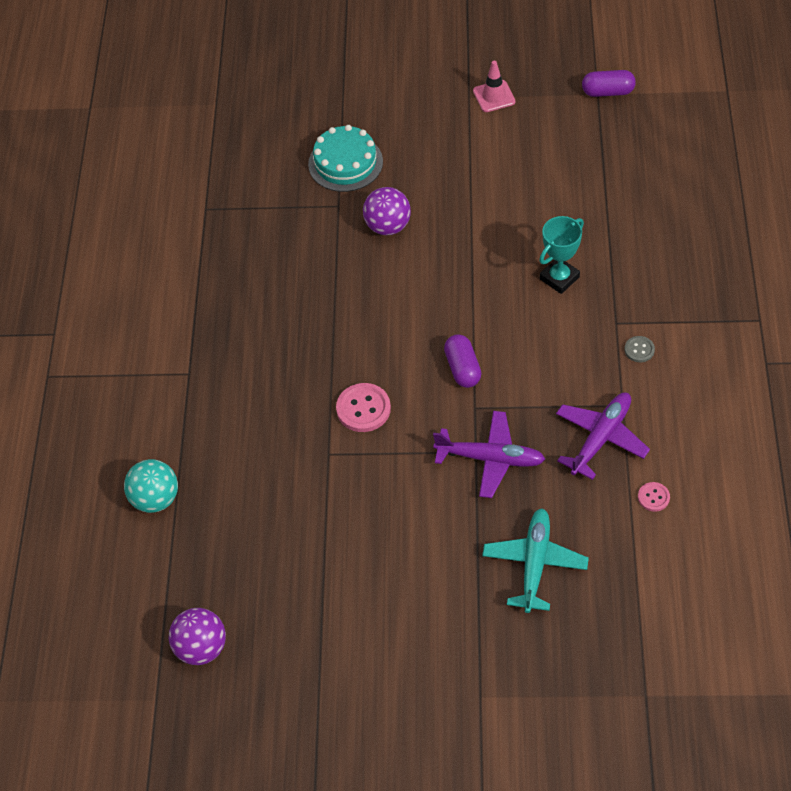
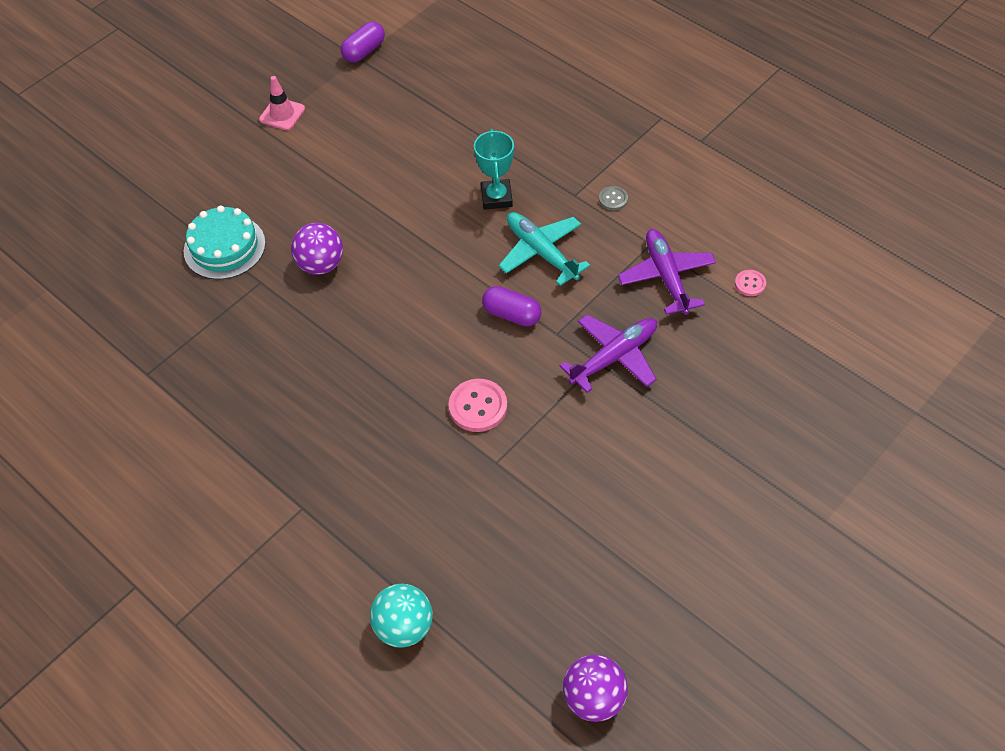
camera: 50 degrees left, 0 degrees up
(534, 564) = (738, 398): turquoise plane -> turquoise plane (541, 252)

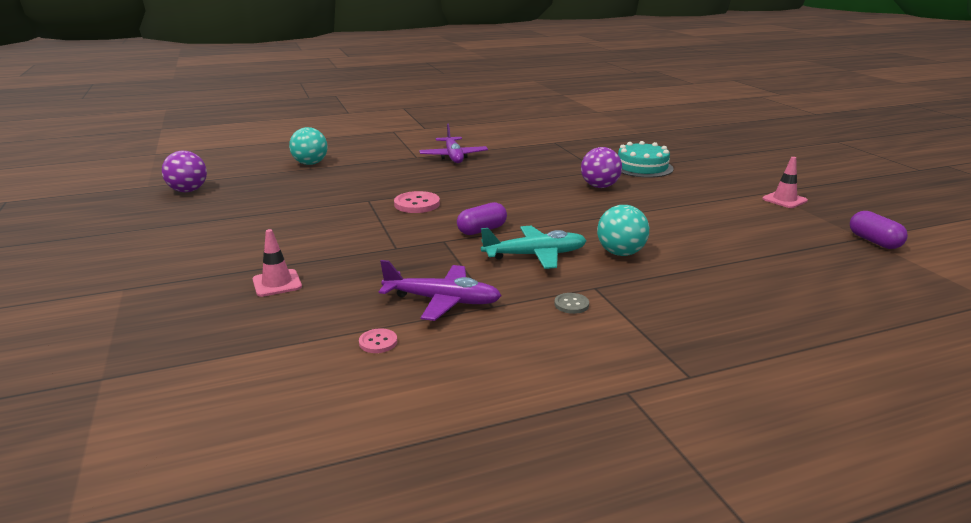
camera: 115 degrees right, 30 degrees down
(496, 197) = (620, 253): turquoise trophy -> turquoise ball
(614, 357) = (391, 254): purple plane -> purple plane (453, 156)
(726, 407) = (277, 283): none -> pink traffic cone

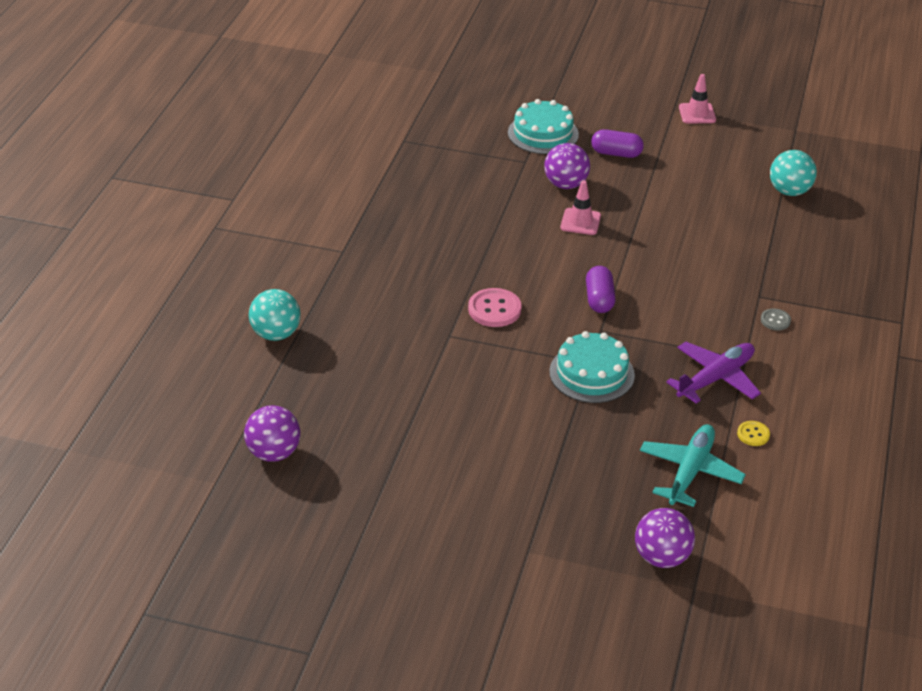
camera: 55 degrees left, 15 degrees up
(144, 348) = (662, 557): none -> purple ball
(277, 283) = (602, 455): pink traffic cone -> pink traffic cone (580, 222)
(378, 342) = (753, 434): pink button -> yellow button
(383, 252) = (591, 373): none -> turquoise cake
(453, 156) = (372, 226): purple plane -> none
(534, 255) = (678, 296): turquoise plane -> turquoise plane (690, 472)
(620, 253) = (715, 253): turquoise ball -> turquoise ball (789, 191)
(874, 241) = (805, 130): purple capsule -> purple capsule (616, 153)

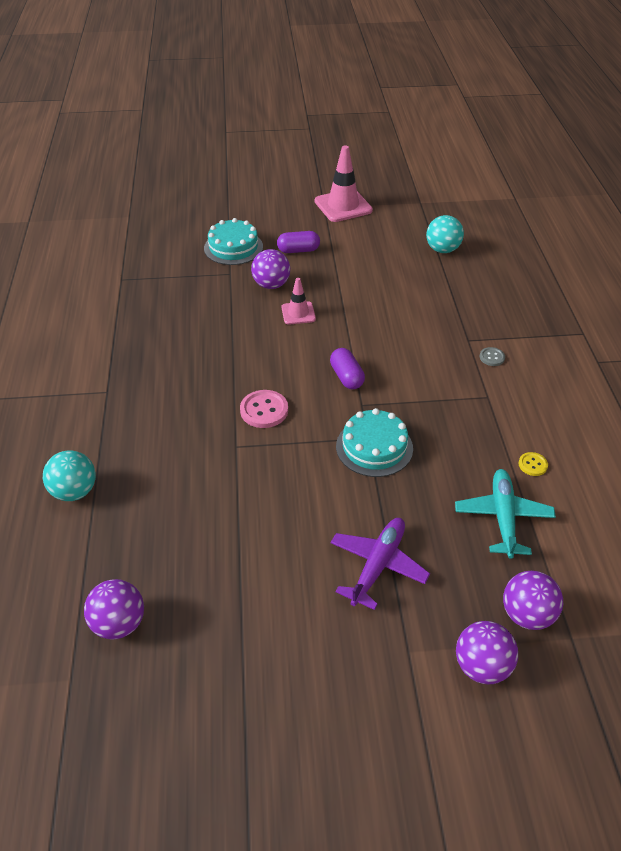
camera: 20 degrees left, 5 degrees up
(591, 583) = (482, 666): none -> purple ball
(697, 114) = (343, 206): pink traffic cone -> pink traffic cone, size x1.75
(715, 378) = (475, 422): purple plane -> purple plane (377, 566)

